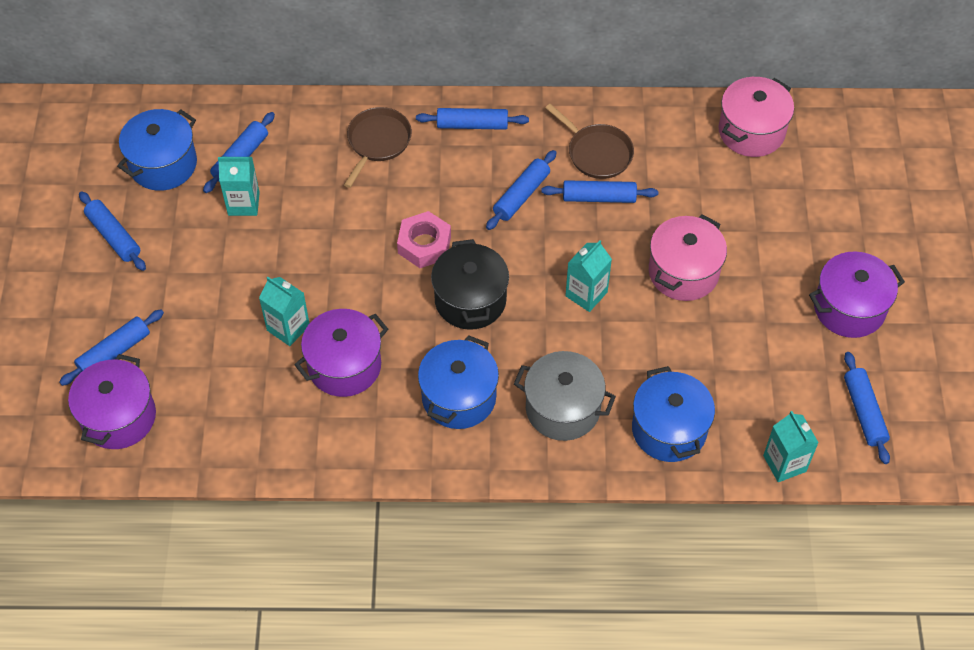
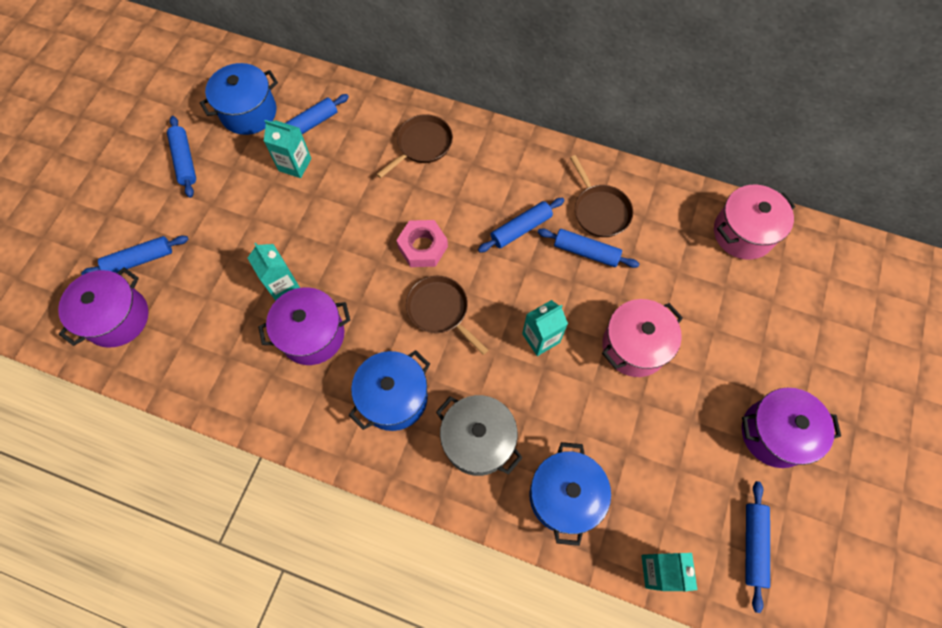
camera: 20 degrees right, 10 degrees up
(470, 300) = (440, 310): black pot -> brown pan
(472, 125) = (505, 153): blue rolling pin -> none

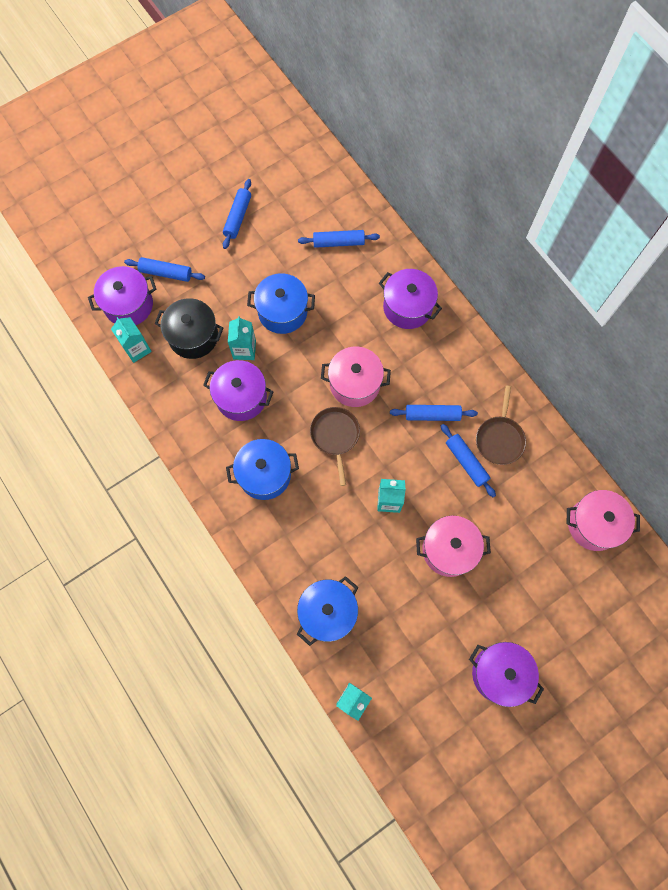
camera: 35 degrees right, 5 degrees up
(215, 305) = (193, 336): none -> black pot
(249, 112) = (303, 206): blue pot -> blue pot (282, 312)
(295, 164) = (309, 266): turquoise carton -> turquoise carton (137, 349)
(422, 145) = (407, 307): brown pan -> purple pot
(422, 247) = (355, 384): pink nut -> pink pot
(478, 441) = (298, 539): grey pot -> none
(753, 545) = (426, 729): blue rolling pin -> none

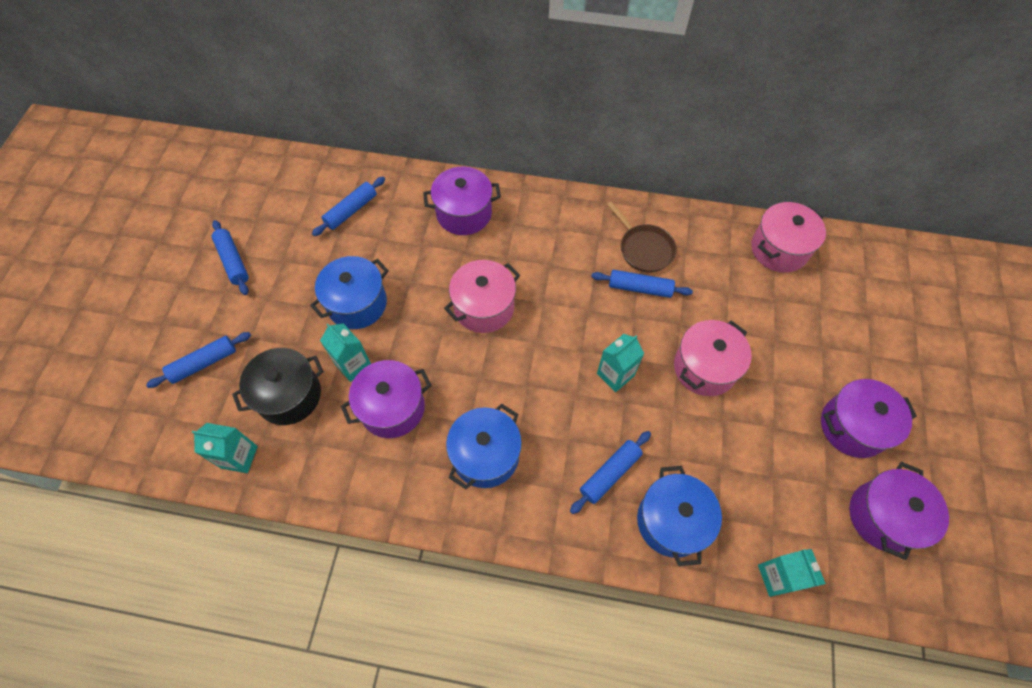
camera: 45 degrees left, 10 degrees down
(128, 305) = (190, 424): purple pot -> purple pot (883, 516)
(335, 436) = (513, 364): brown pan -> none
(432, 415) = (574, 276): blue rolling pin -> blue rolling pin (610, 474)

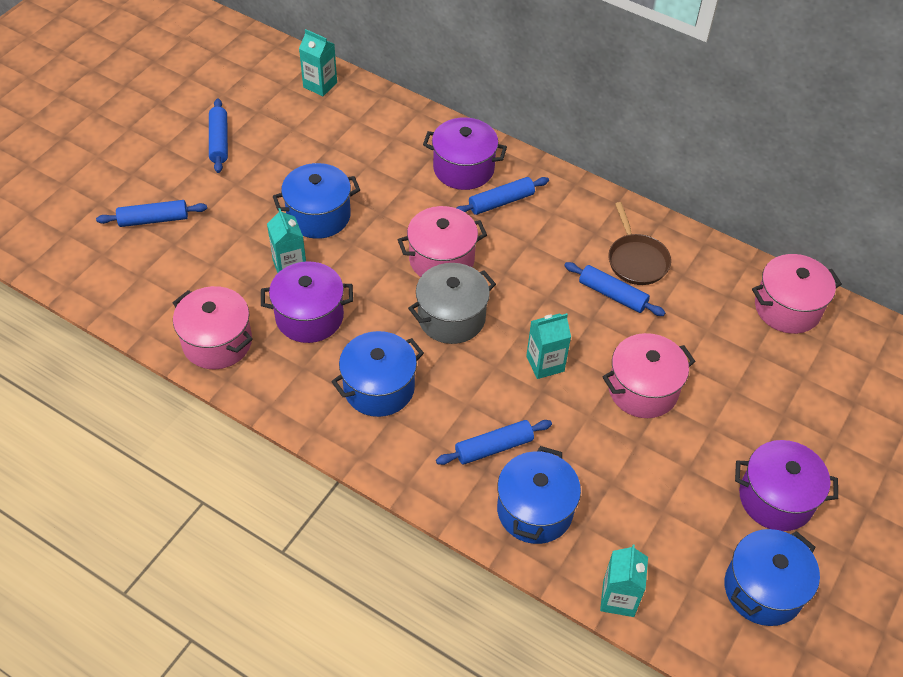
camera: 20 degrees right, 10 degrees down
(239, 457) = (150, 308): turquoise carton -> turquoise carton (320, 85)
(289, 395) = (218, 273): black pot -> none
(318, 467) = (217, 342): none -> pink pot
(351, 211) = (352, 131): blue rolling pin -> blue rolling pin (501, 202)
(517, 361) = (451, 317): none -> grey pot
(883, 516) = (763, 589): purple pot -> blue pot

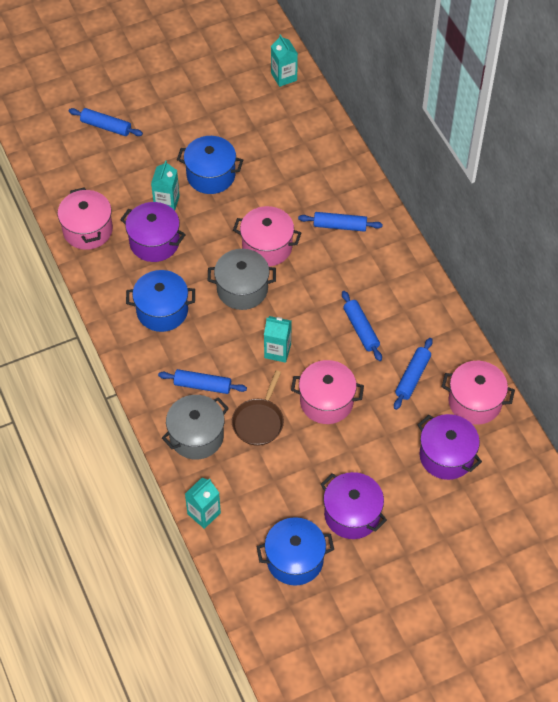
camera: 35 degrees right, 5 degrees up
(219, 141) = (185, 89): blue rolling pin -> blue rolling pin (412, 377)
(463, 168) = (334, 188): purple pot -> purple pot (446, 456)
(535, 510) = (196, 436): blue pot -> grey pot
(636, 260) = (398, 314): brown pan -> brown pan (259, 421)

